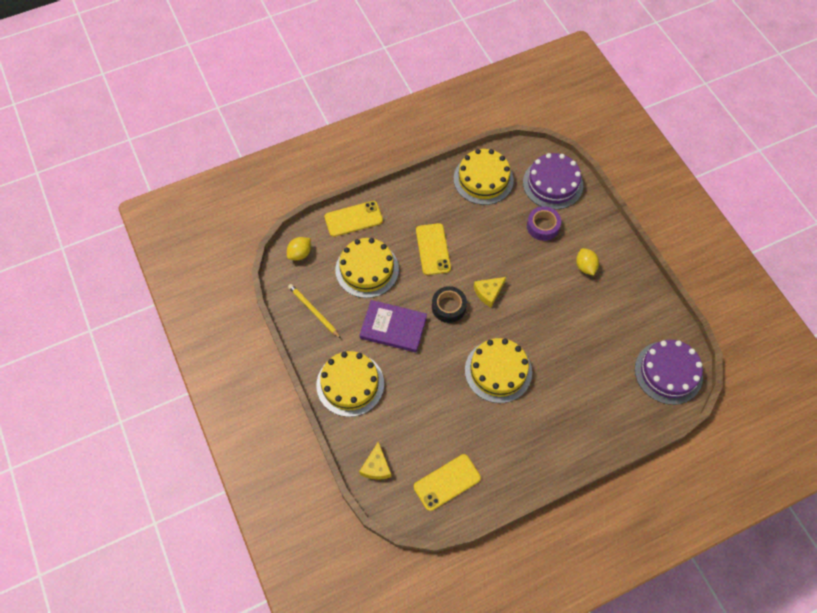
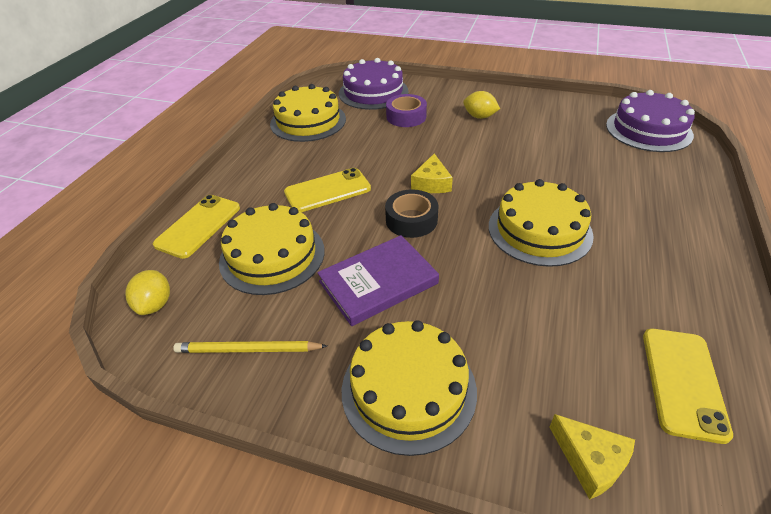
camera: 45 degrees left, 20 degrees down
(433, 249) = (327, 191): yellow phone -> yellow phone turned 60 degrees counterclockwise

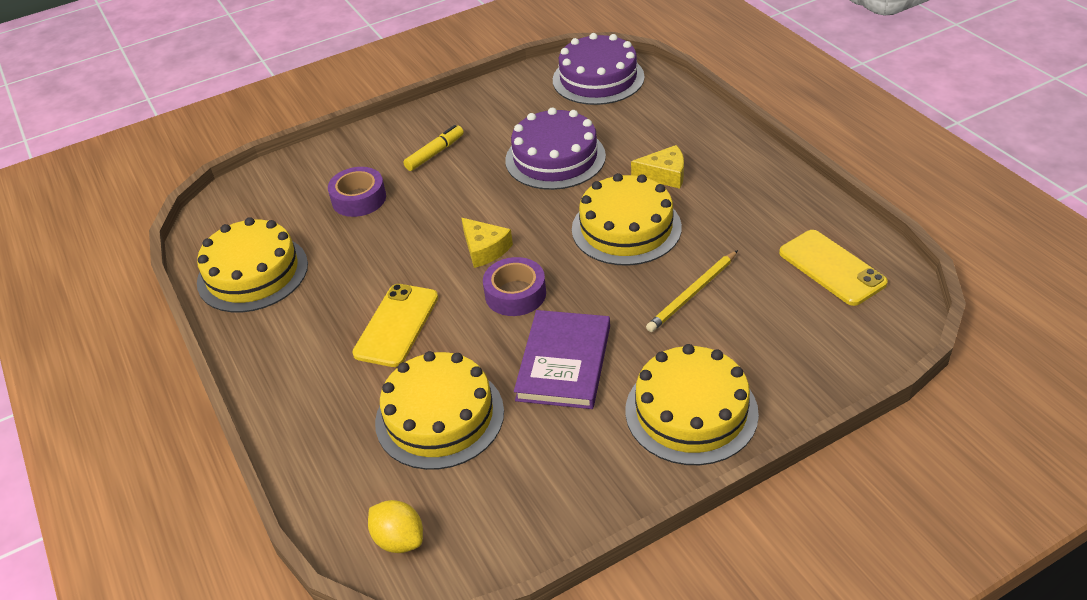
camera: 45 degrees left, 0 degrees up
(198, 226) = (317, 453): yellow phone -> none
(248, 350) = (541, 493): yellow pencil -> yellow pencil (692, 294)
(373, 92) = (277, 193): purple cake -> purple cake (555, 158)
(411, 220) = (515, 294): black tape -> purple tape
(479, 117) = (435, 153): yellow lemon -> yellow marker
(590, 461) = (838, 355): yellow cheese -> yellow cheese (664, 175)

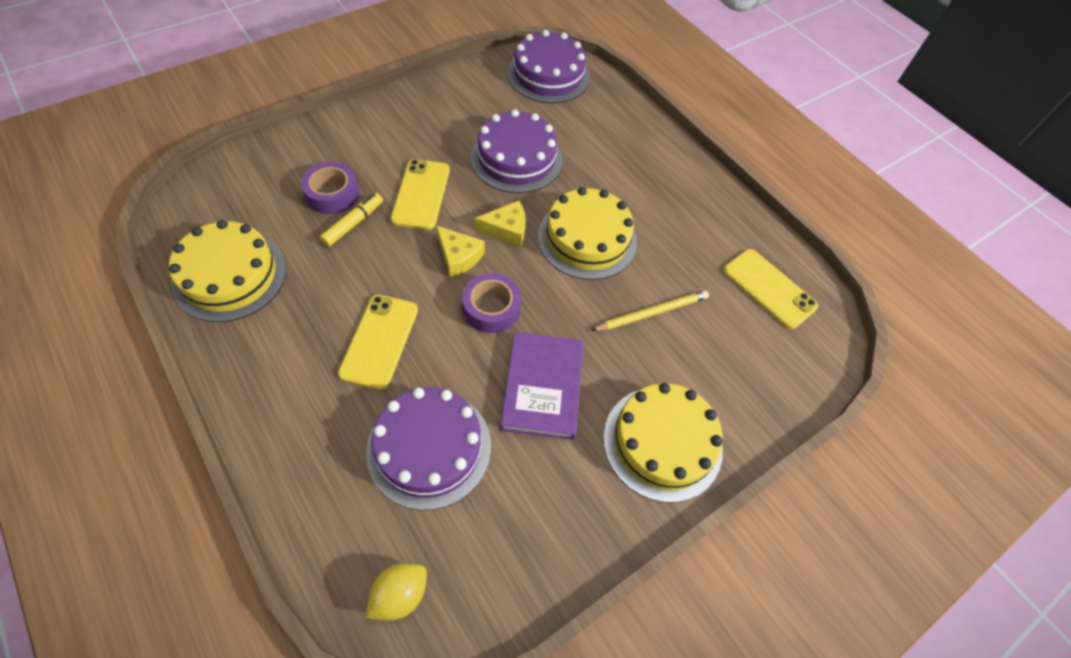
camera: 15 degrees left, 15 degrees up
(399, 539) = (400, 594): yellow lemon -> yellow lemon turned 75 degrees counterclockwise
(435, 153) = (403, 146): yellow marker -> yellow marker (353, 224)
(439, 416) = (429, 448): yellow cake -> purple cake
(450, 195) = (421, 194): none -> yellow phone
(664, 175) = (616, 183): yellow cheese -> yellow cheese (507, 229)
(692, 294) = (652, 313): yellow pencil -> yellow pencil turned 150 degrees counterclockwise

